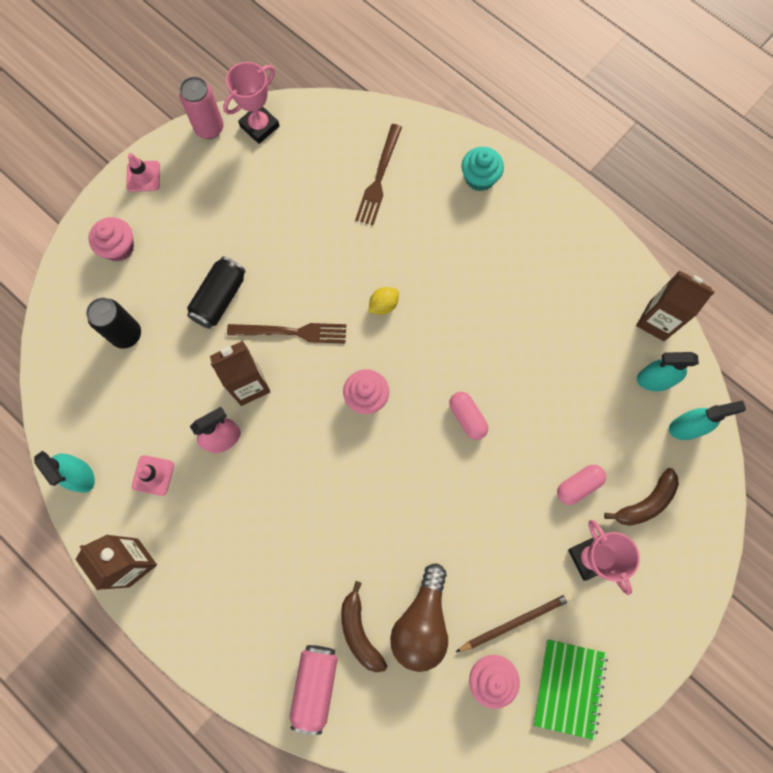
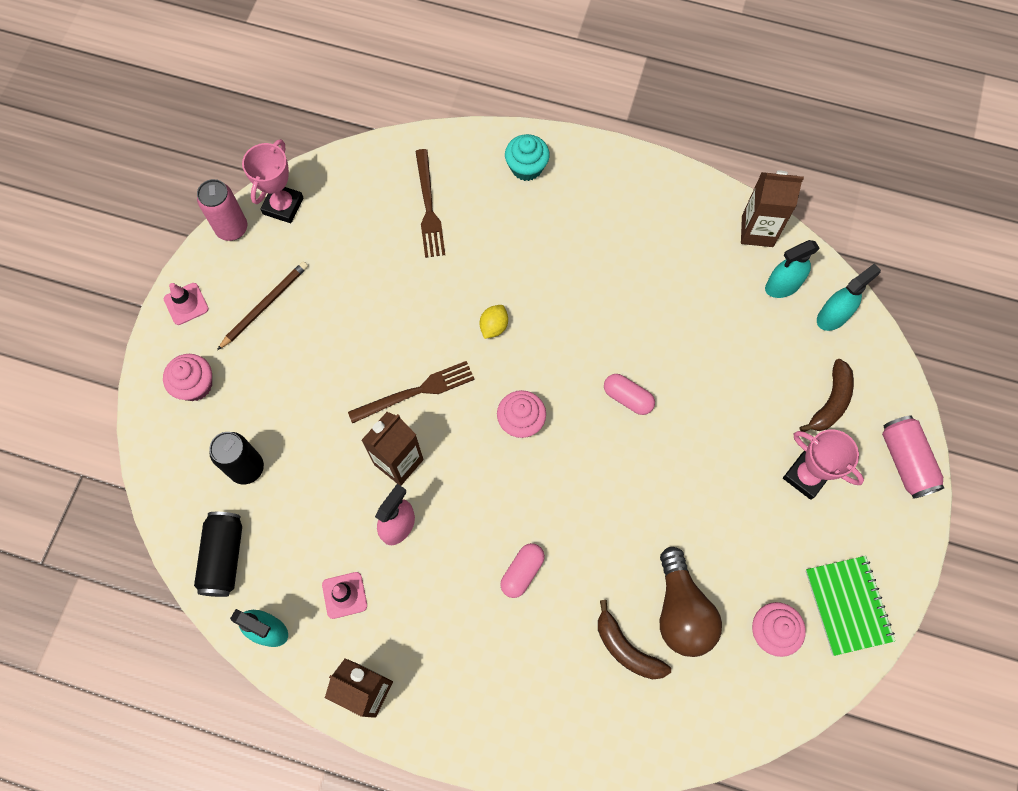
camera: 25 degrees left, 5 degrees down
(219, 298) = (326, 391): black can -> black can (224, 557)
(315, 685) = (609, 722): pink can -> pink can (905, 461)
(515, 621) = (768, 568): brown pencil -> brown pencil (265, 305)
(578, 485) = (762, 414): pink capsule -> pink capsule (522, 572)

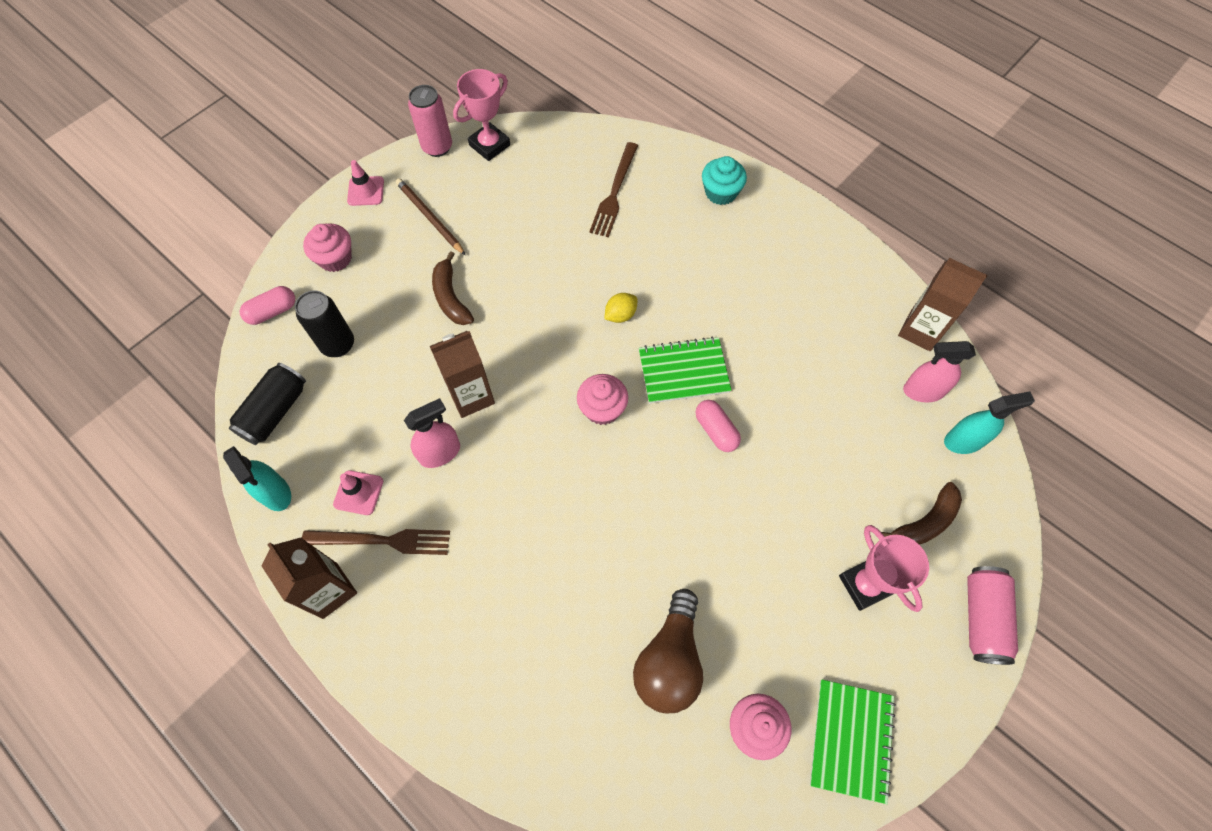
camera: 25 degrees right, 5 degrees down
(265, 305) = (430, 217): brown pencil -> brown pencil turned 105 degrees counterclockwise
(416, 392) = (520, 342): brown fork -> brown fork (382, 540)
(522, 572) = (531, 548): pink capsule -> pink capsule (272, 311)
(575, 356) = (683, 372): none -> green notebook
(626, 648) = (595, 671): brown banana -> brown banana (451, 297)
(782, 286) = (923, 391): turquoise spray bottle -> pink spray bottle

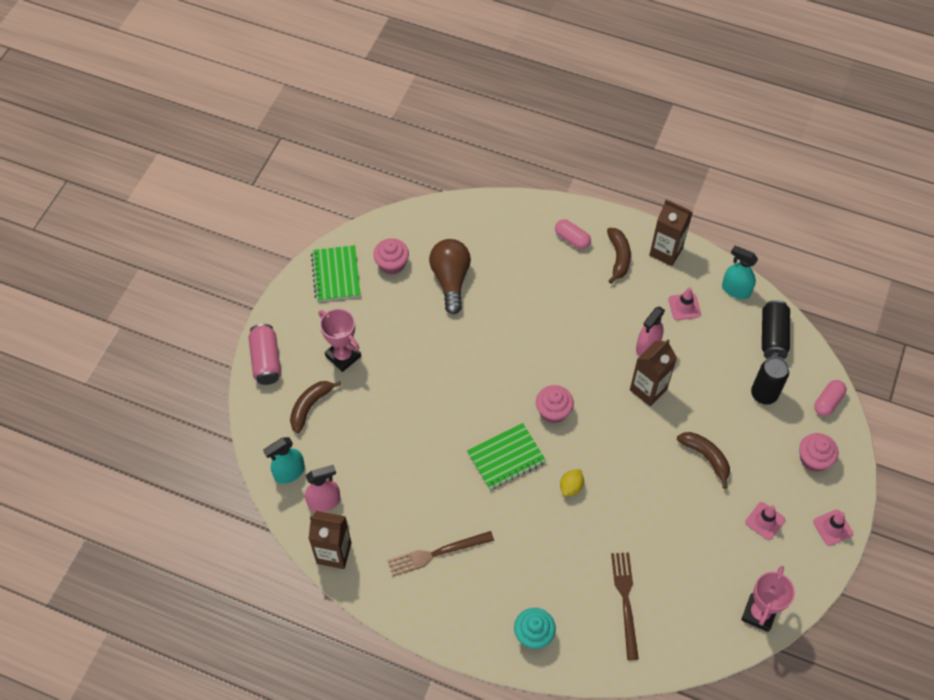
camera: 160 degrees right, 5 degrees down
(382, 540) = (652, 286): brown fork -> brown fork (437, 553)
(403, 606) = (618, 257): none -> brown banana
(430, 217) = (765, 521): brown pencil -> pink traffic cone
(437, 147) = (803, 594): pink can -> none
(716, 430) = (468, 422): pink capsule -> pink capsule (572, 239)

